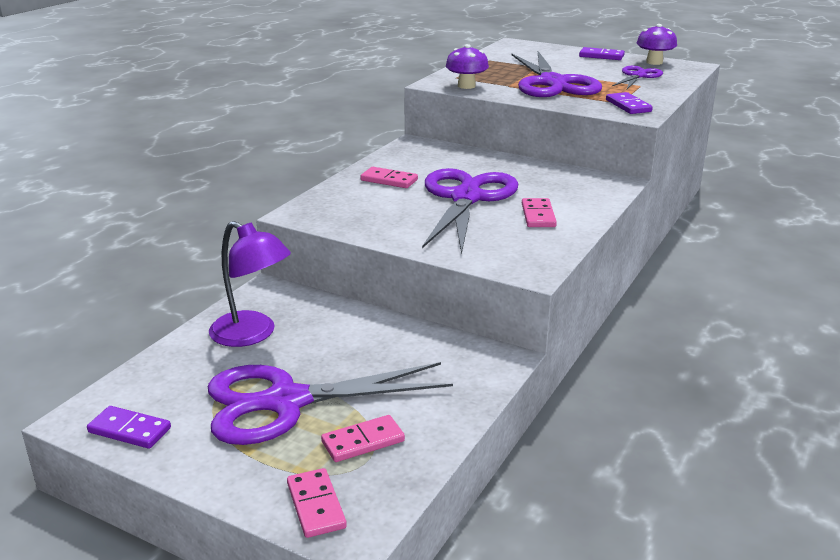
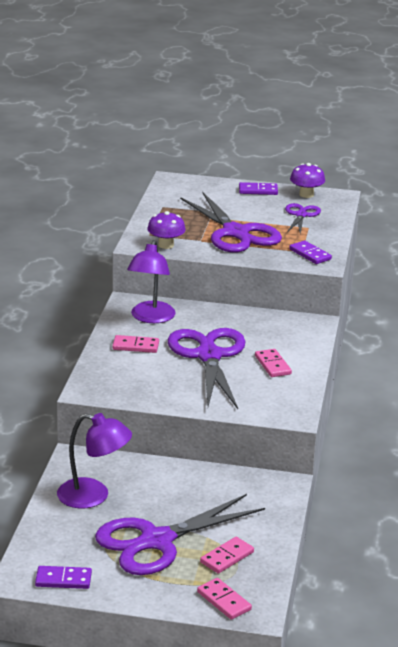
camera: 20 degrees left, 0 degrees up
(426, 158) = (150, 318): none -> purple lamp

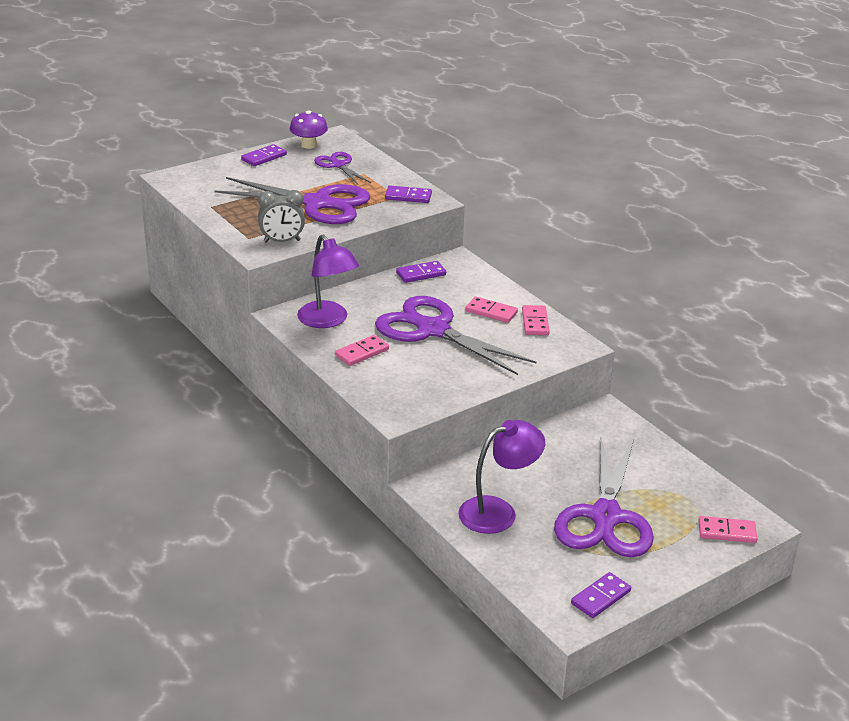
camera: 45 degrees left, 5 degrees up
(166, 245) = (282, 241): purple mushroom -> grey clock
(227, 557) = (670, 496): pink domino -> pink domino (535, 322)
(270, 319) = (421, 274): none -> purple domino

